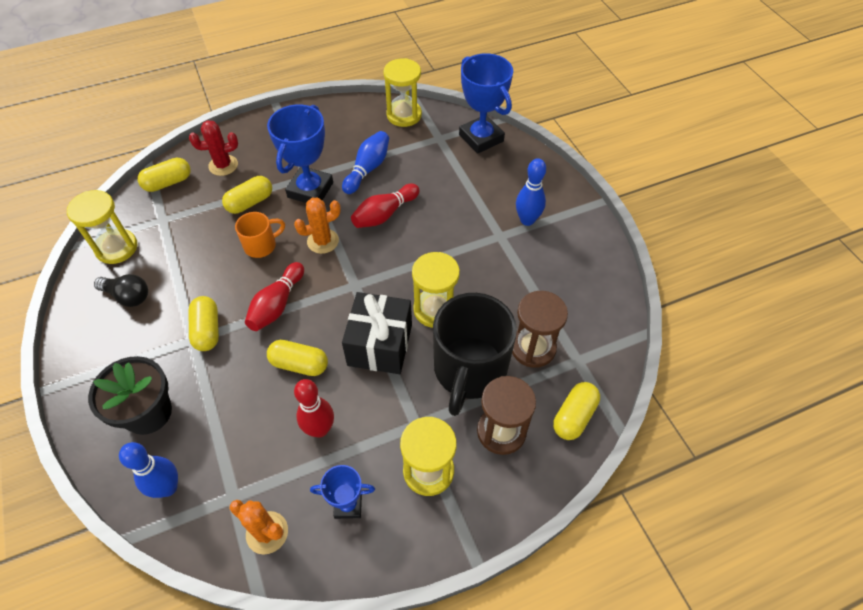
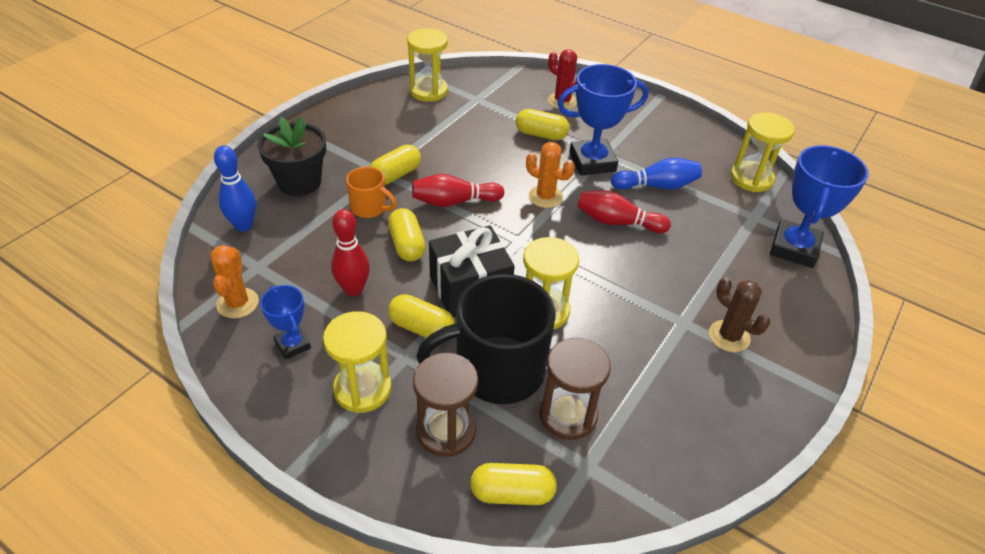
camera: 55 degrees right, 10 degrees down
(128, 296) = (391, 119): black light bulb -> none
(168, 183) = (514, 83): yellow capsule -> yellow capsule (421, 328)
(261, 245) = (504, 163): orange mug -> orange mug (369, 208)
(527, 220) = (729, 336): blue bowling pin -> brown cactus

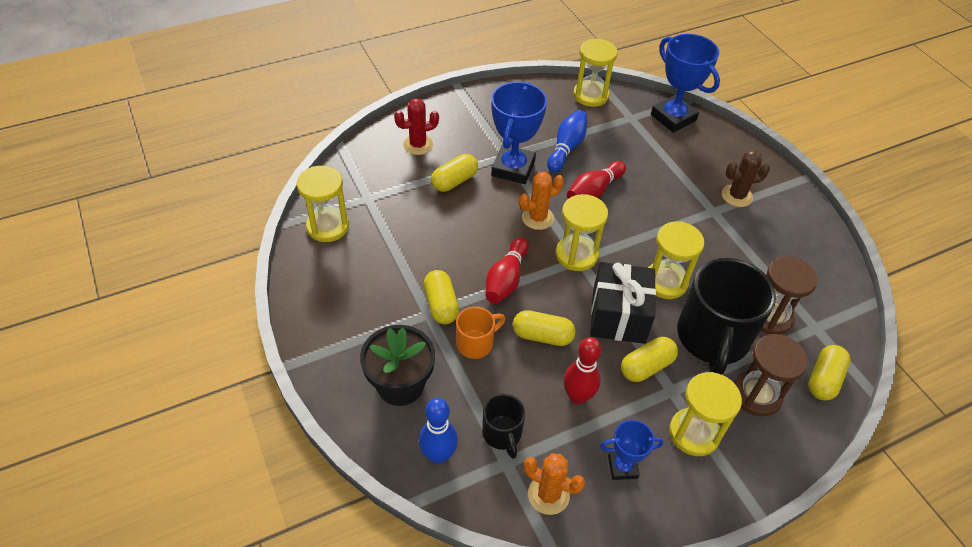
camera: 60 degrees left, 5 degrees up
(285, 255) = (502, 434): none -> black mug
(523, 236) = (576, 255): none -> yellow hourglass

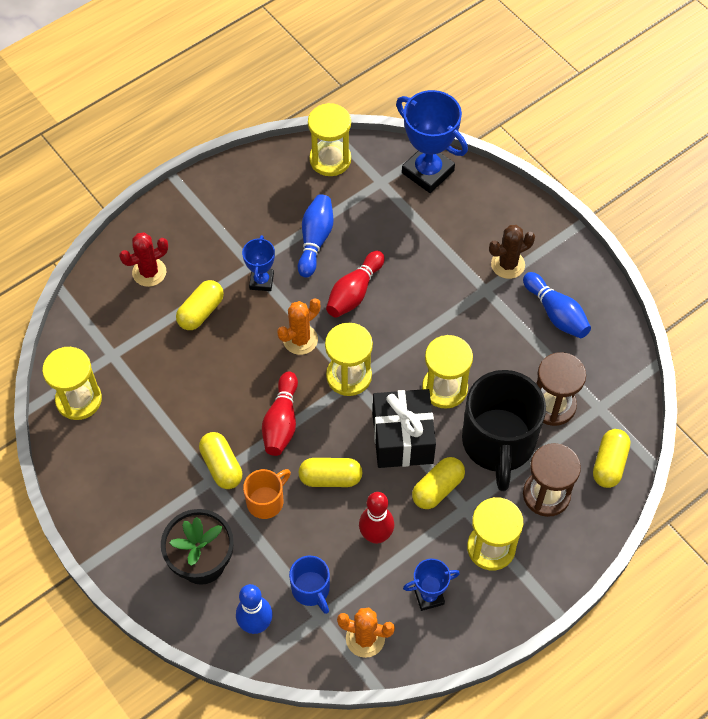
camera: 10 degrees left, 10 degrees up
(502, 434) = (311, 589): black mug -> blue mug
(513, 168) = (261, 281): blue trophy -> blue trophy, size x0.55
(778, 241) = (556, 313): none -> blue bowling pin

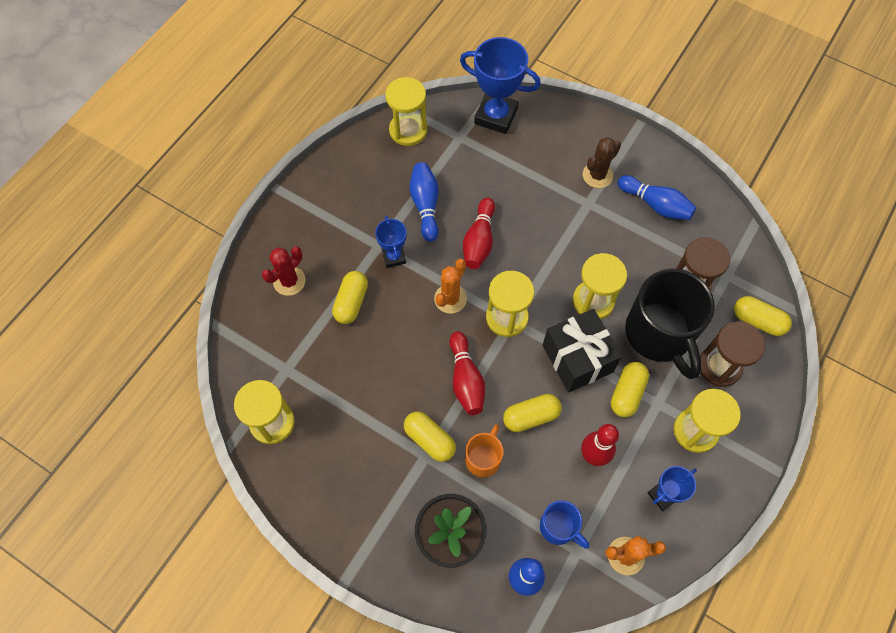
camera: 20 degrees left, 5 degrees up
(609, 464) = (757, 321): yellow capsule -> yellow capsule turned 60 degrees counterclockwise

